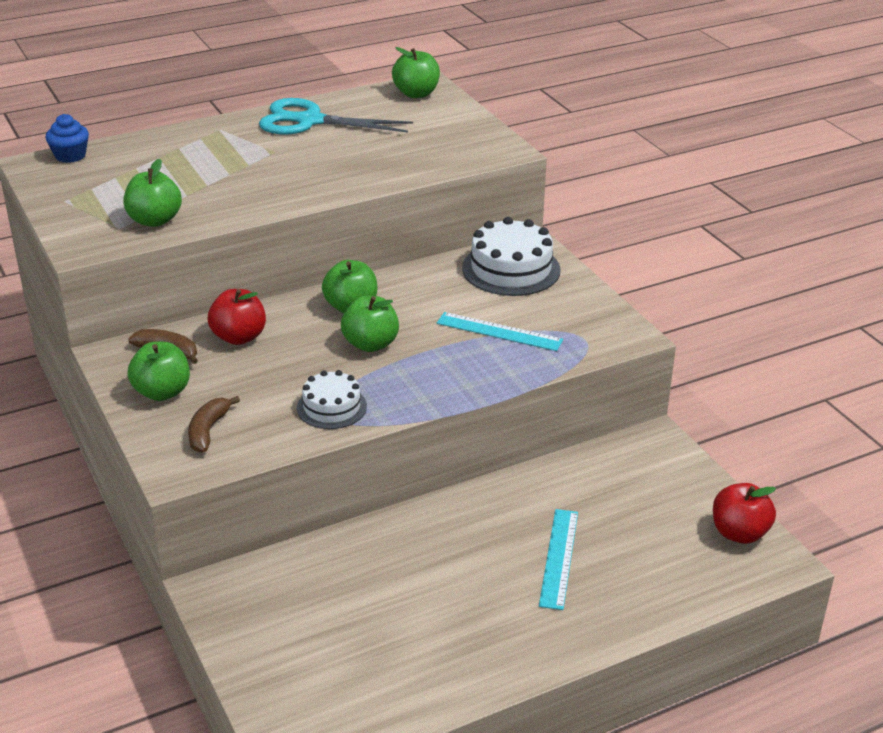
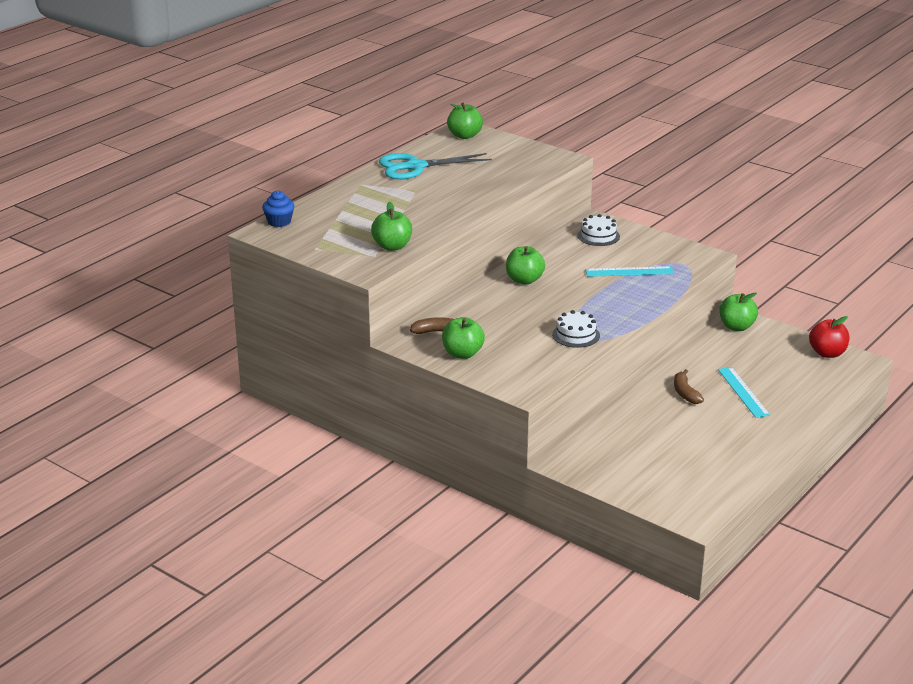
camera: 25 degrees left, 5 degrees down
(208, 431) = (516, 366): brown banana -> brown banana (685, 393)
(239, 337) = (473, 313): red apple -> none
(370, 344) = (560, 297): green apple -> green apple (736, 327)
(511, 269) = (598, 236): white cake -> white cake, size x0.61

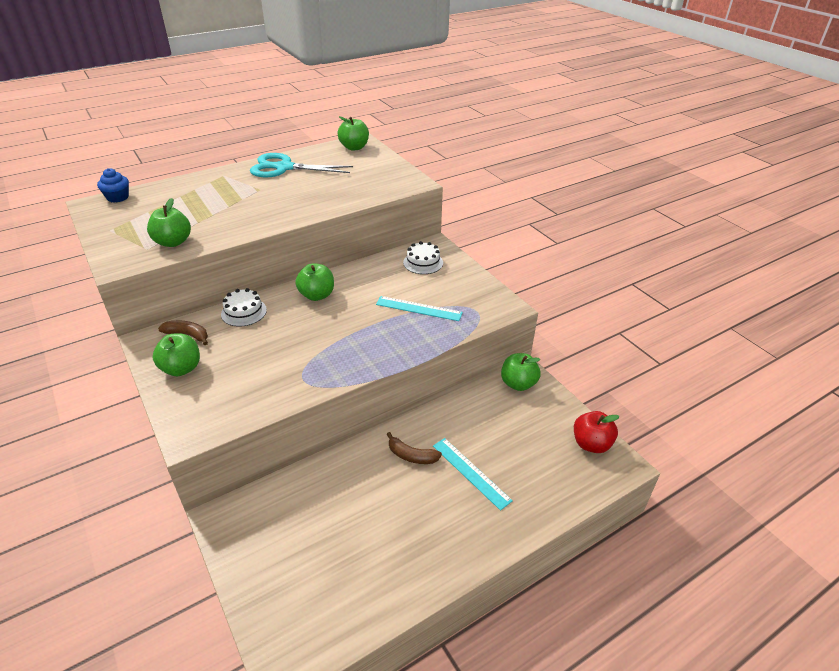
camera: 20 degrees right, 10 degrees up
(576, 335) = (304, 374): white cake -> white cake (244, 312)
(685, 393) = (411, 456): brown banana -> brown banana turned 75 degrees counterclockwise
(743, 392) = (471, 472): turquoise ruler -> turquoise ruler turned 45 degrees counterclockwise

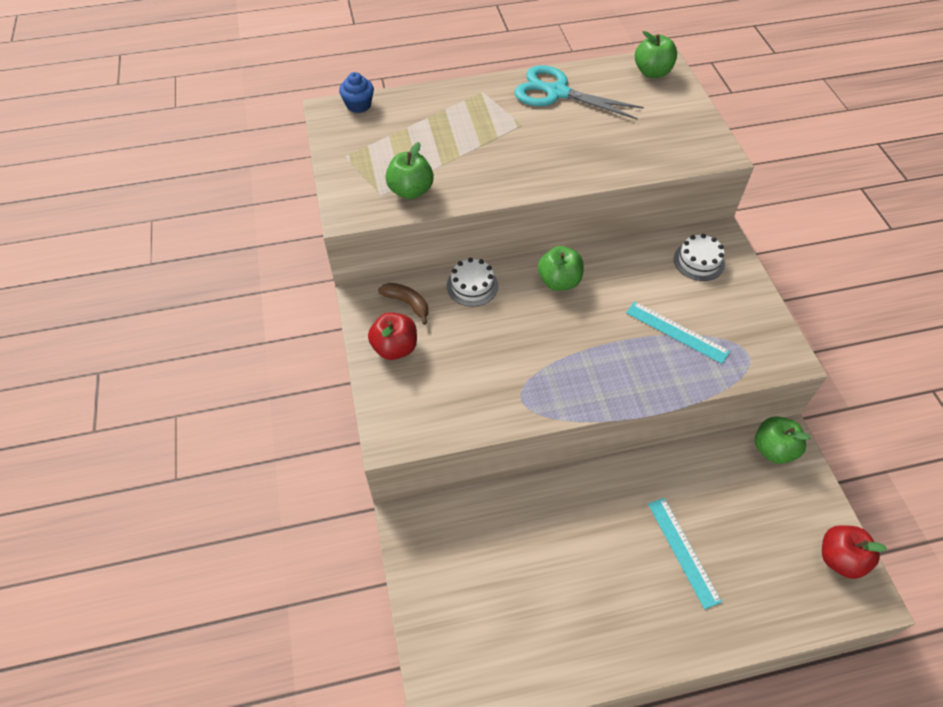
camera: 20 degrees right, 15 degrees up
(181, 368) = (395, 348): green apple -> red apple
(411, 456) = (621, 509): brown banana -> none

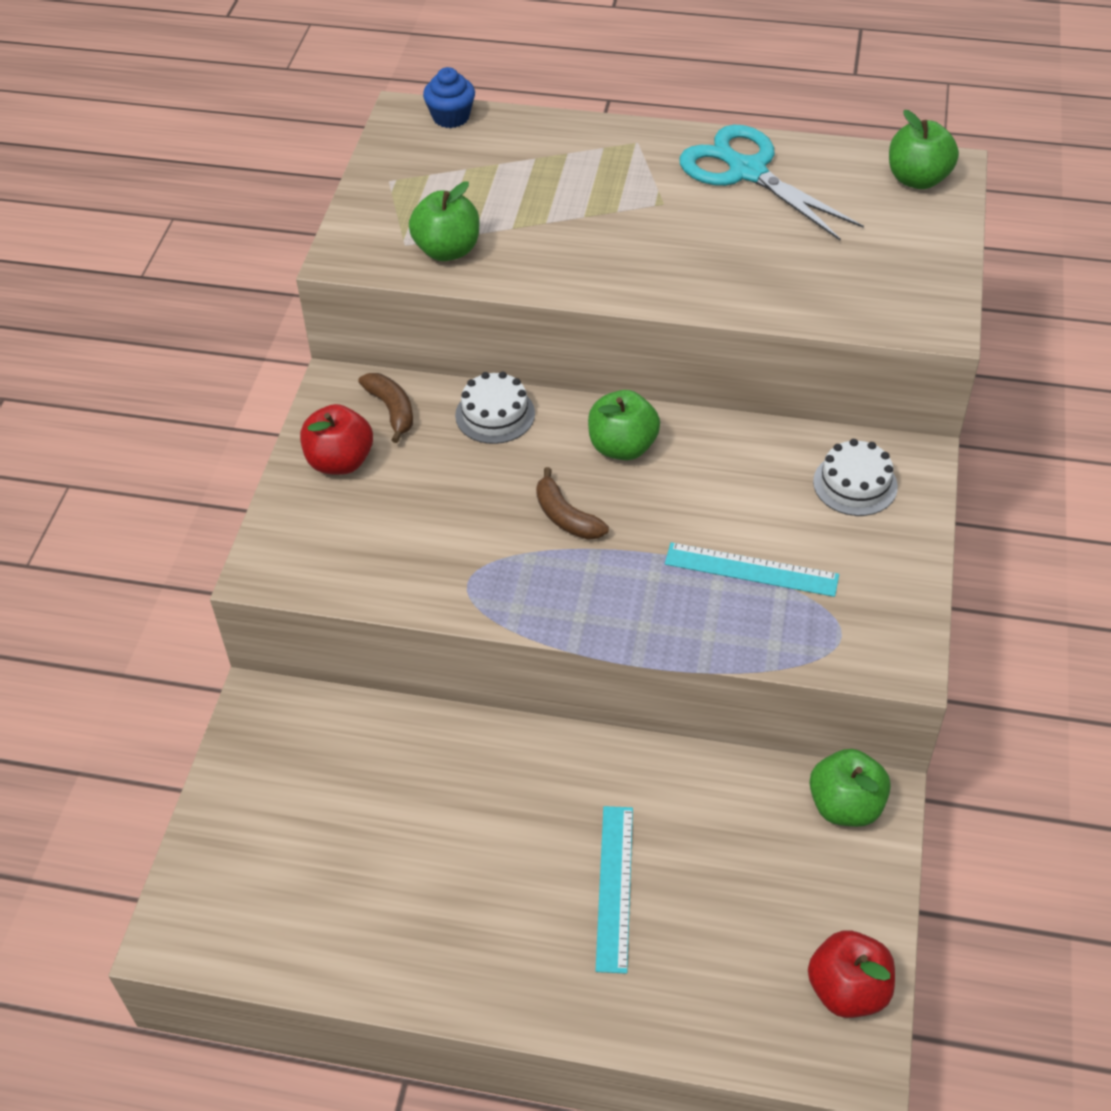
camera: 25 degrees right, 5 degrees down
(553, 336) = (566, 517): none -> brown banana
(676, 332) = (751, 569): turquoise ruler -> turquoise ruler turned 45 degrees counterclockwise

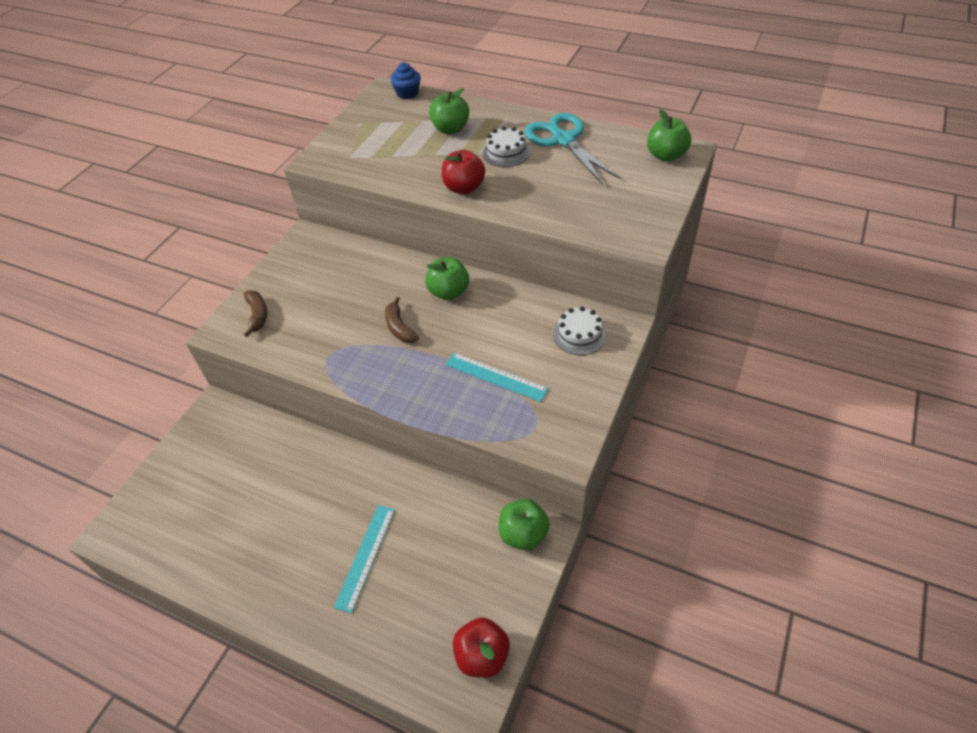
camera: 15 degrees right, 0 degrees up
(340, 461) = (288, 277): red apple -> red apple (464, 188)
(392, 410) = (329, 252): brown banana -> brown banana (257, 315)
(447, 250) = (372, 163): green apple -> green apple (450, 129)
(495, 414) = (384, 263): white cake -> white cake (506, 152)

